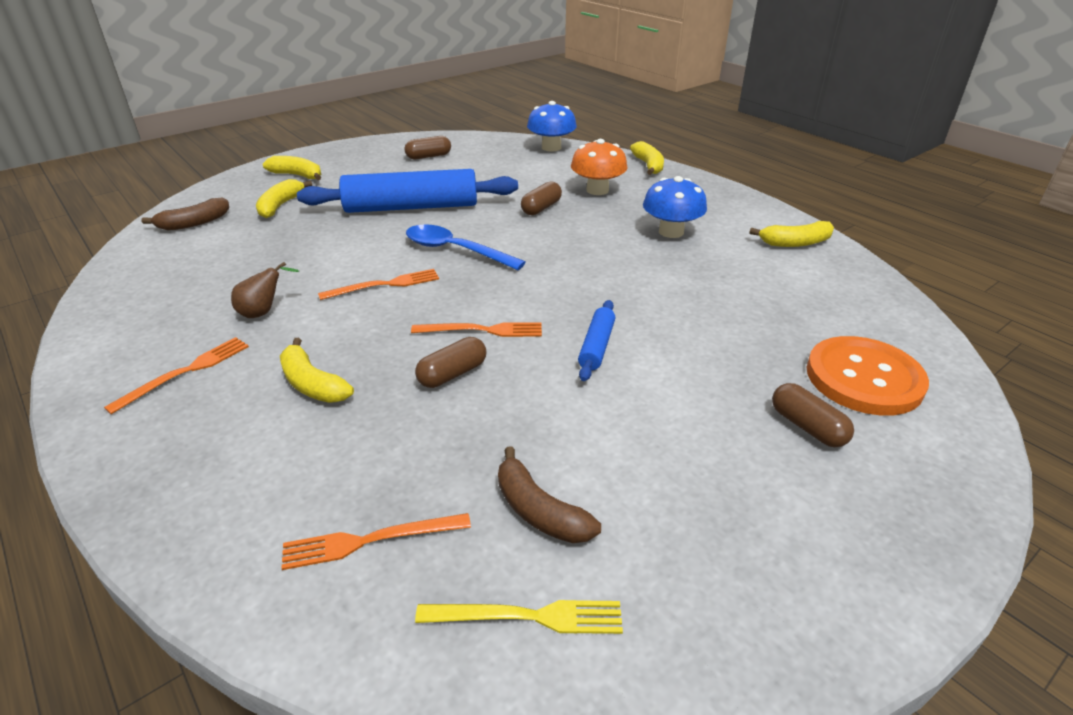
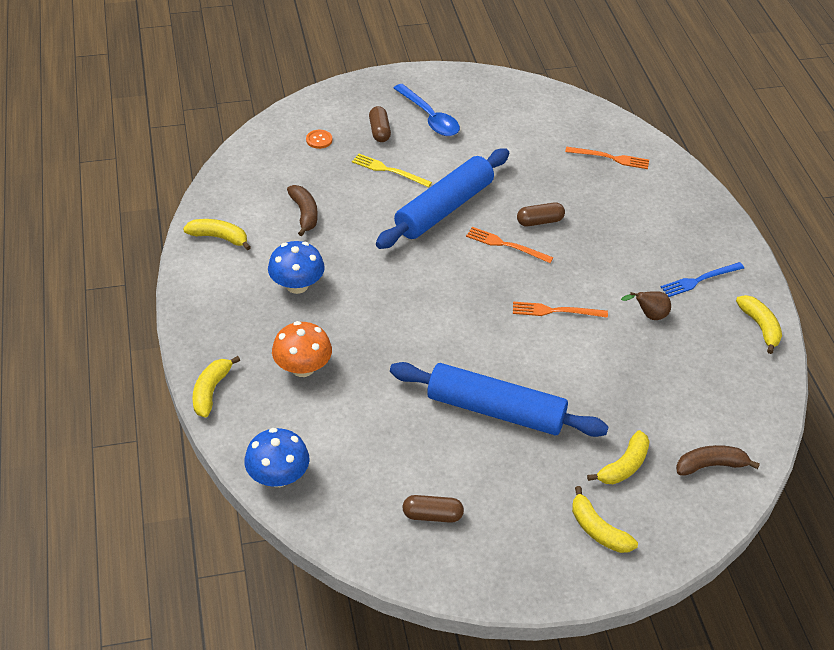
camera: 155 degrees left, 10 degrees up
(185, 372) = (700, 280): orange fork -> blue fork
(312, 384) = (623, 244): yellow banana -> yellow banana (760, 327)
(455, 250) = (485, 330): blue spoon -> blue spoon (430, 118)
(527, 616) = (558, 115): yellow fork -> yellow fork (389, 170)
(539, 511) = (533, 144): brown banana -> brown banana (304, 214)
(541, 208) = (377, 360): brown capsule -> none
(596, 346) = (444, 208): blue rolling pin -> blue rolling pin, size x2.19
(864, 378) = (319, 140): orange button -> orange button, size x0.41

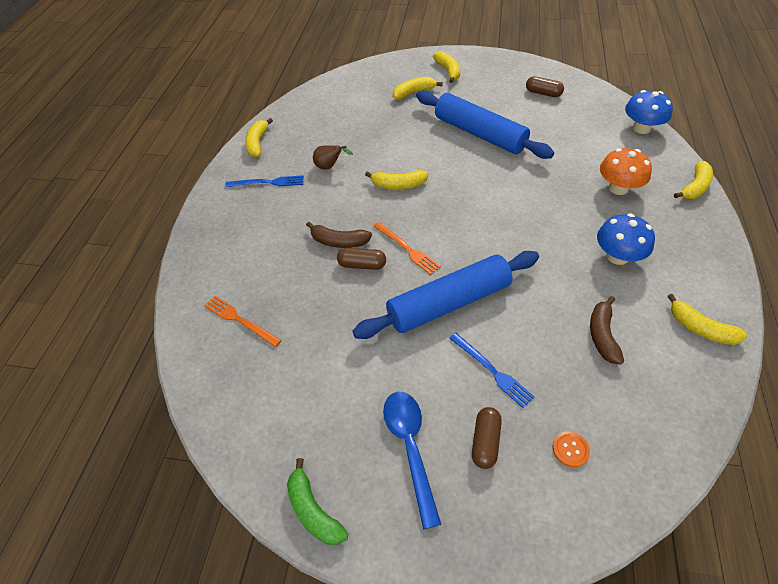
camera: 155 degrees left, 5 degrees up
(389, 170) = (492, 371): yellow fork -> blue fork
(475, 80) = (313, 510): none -> green banana
(555, 311) = (398, 185): orange fork -> yellow banana
(711, 465) = (362, 84): brown banana -> brown banana (339, 242)

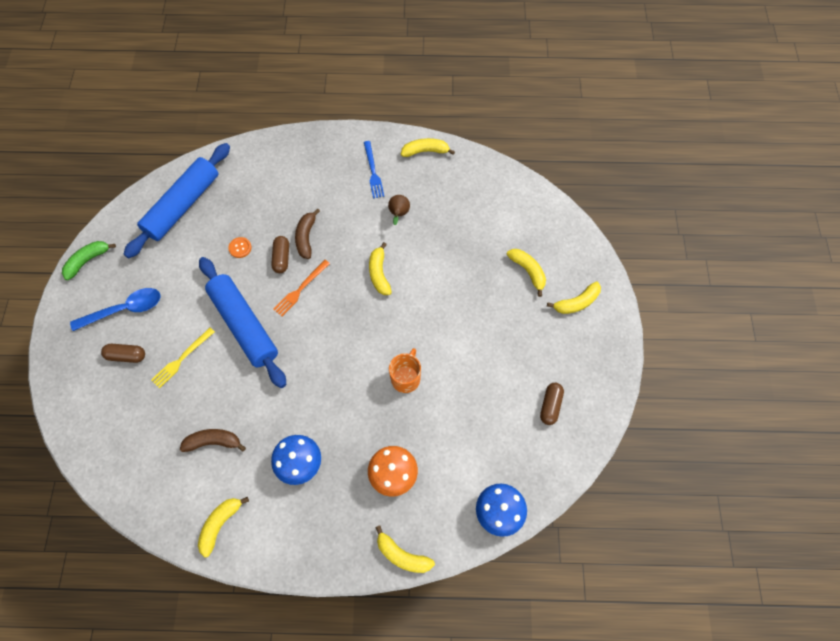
camera: 80 degrees right, 15 degrees up
(240, 320) = (226, 188): orange fork -> none
(479, 134) = (465, 340): blue rolling pin -> blue rolling pin (183, 205)
(492, 371) = (182, 359): blue fork -> yellow fork
(518, 173) = (406, 378): none -> orange mug
(570, 449) = (118, 411): orange button -> orange button (240, 248)

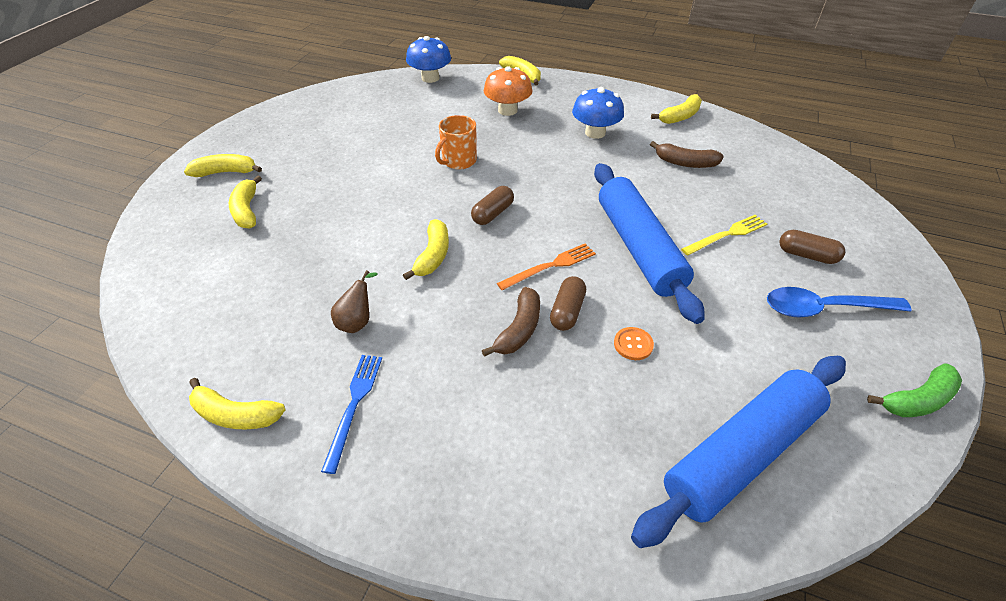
camera: 160 degrees left, 20 degrees down
(550, 405) = (333, 116): brown capsule -> brown capsule (493, 213)

